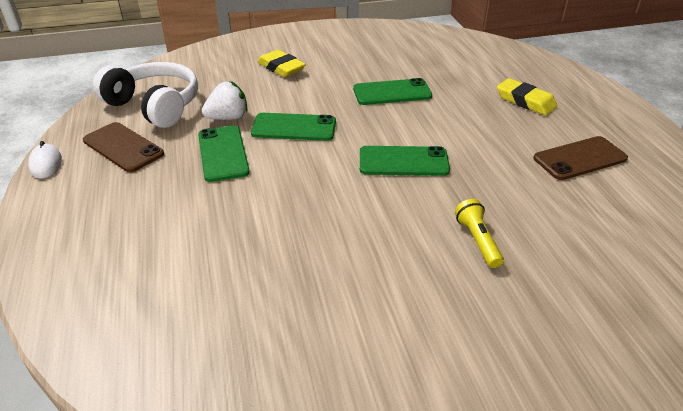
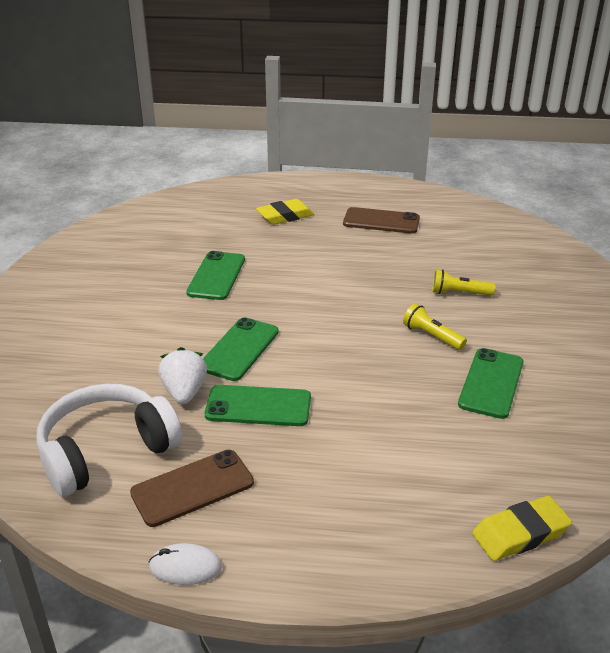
camera: 70 degrees left, 5 degrees down
(281, 68) = (97, 334): yellow eraser -> yellow eraser (520, 533)
(378, 232) = (432, 336): none -> yellow flashlight
(403, 161) = (339, 299): green phone -> green phone (491, 383)
(580, 158) = (381, 221): brown phone -> brown phone turned 75 degrees counterclockwise

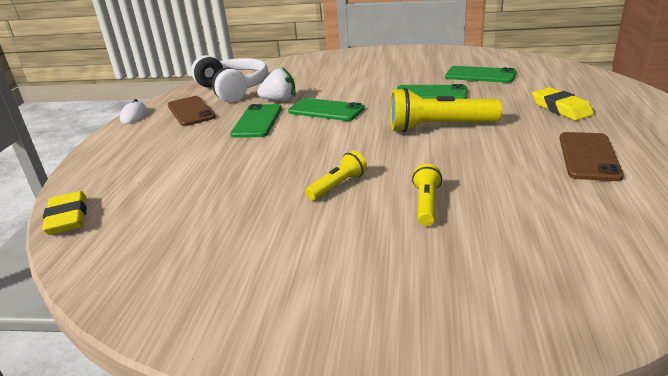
camera: 95 degrees right, 5 degrees down
(311, 277) = (439, 127): none -> yellow flashlight
(491, 383) = (253, 216): green phone -> green phone (480, 75)

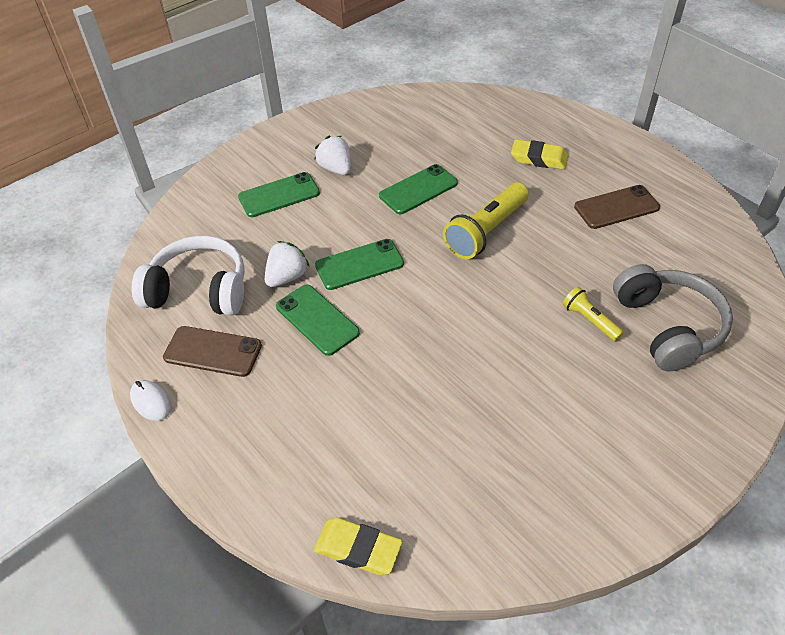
camera: 50 degrees left, 20 degrees up
(338, 186) = (511, 345): yellow flashlight -> none
(395, 71) = (336, 169): none -> white strawberry
(480, 75) = (423, 140): green phone -> green phone (279, 195)
(495, 245) = (668, 326): none -> grey headphones
(588, 156) = (616, 207): brown phone -> brown phone turned 75 degrees counterclockwise

